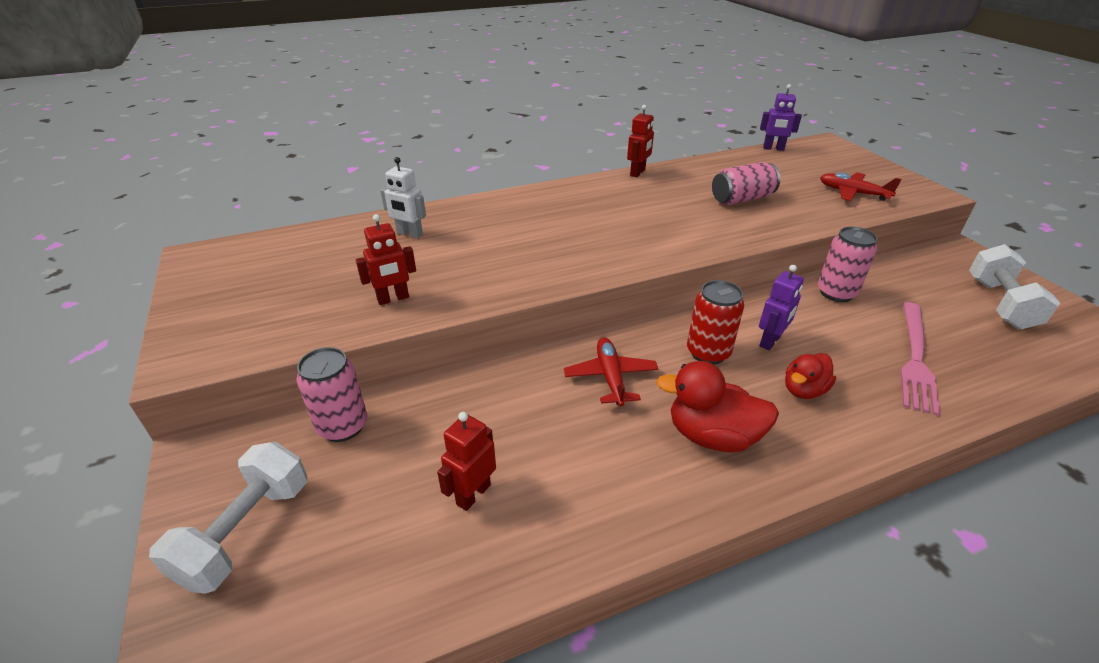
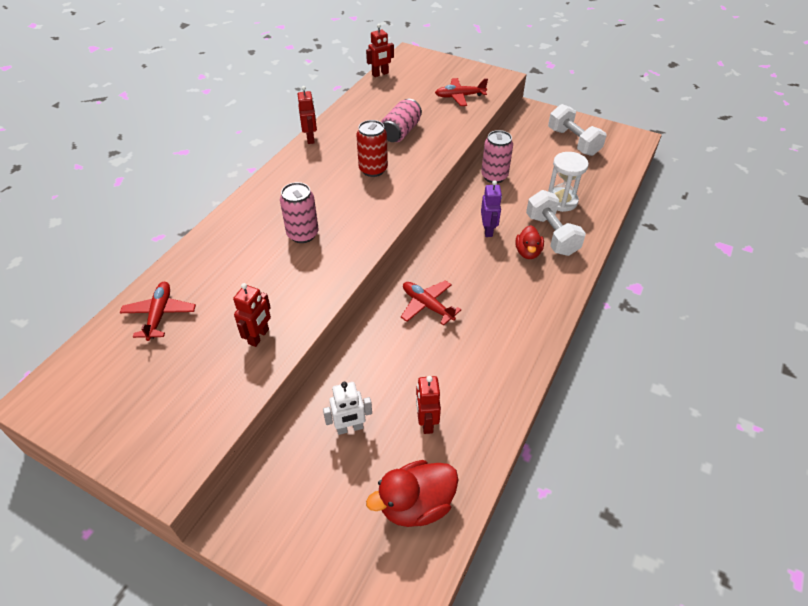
camera: 40 degrees left, 10 degrees up
(246, 532) = (326, 535): white dumbbell -> white dumbbell (551, 235)
(343, 426) = (304, 441): pink can -> pink can (303, 234)
(346, 243) = (160, 314): none -> red plane
(409, 234) = (201, 279): white robot -> white robot (350, 428)
(708, 353) = (463, 257): red can -> red can (373, 170)
(712, 436) = (509, 308): red duck -> red duck (416, 505)
(773, 148) = (380, 74): purple robot -> red robot
(915, 358) = (561, 201): pink fork -> white hourglass

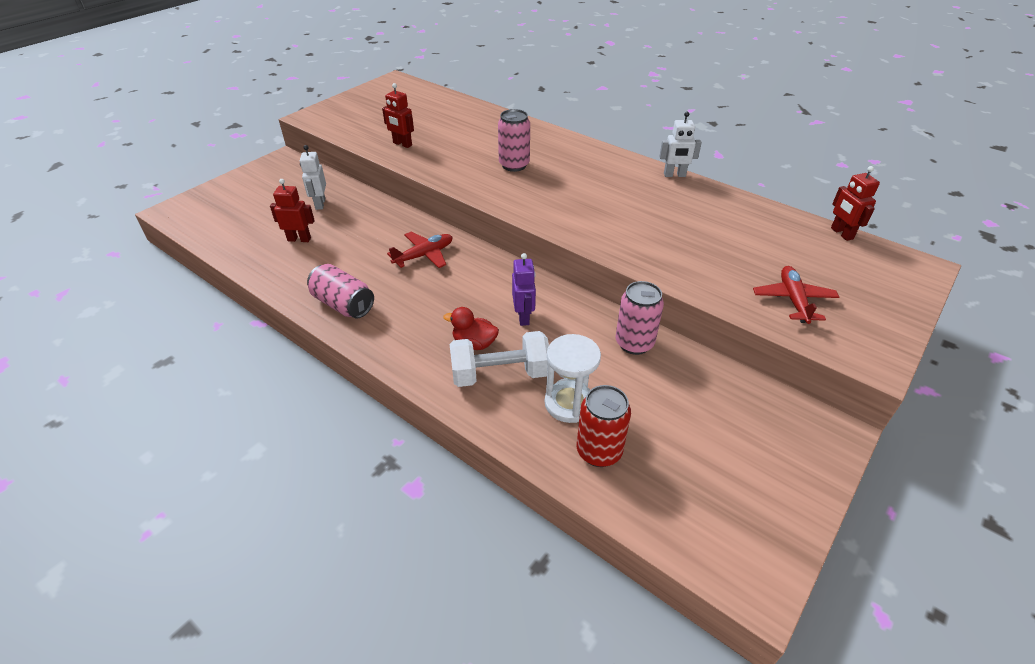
camera: 100 degrees right, 5 degrees down
(160, 314) = (445, 110): red plane -> none
(310, 138) = (674, 175): red robot -> white robot
(373, 170) = (611, 210): red can -> red can (599, 451)
(400, 132) = (690, 236): pink can -> pink can (343, 304)
(416, 505) = (237, 226): red duck -> none
(488, 230) = (523, 317): purple robot -> purple robot turned 105 degrees counterclockwise
(573, 142) = (732, 465): white dumbbell -> none

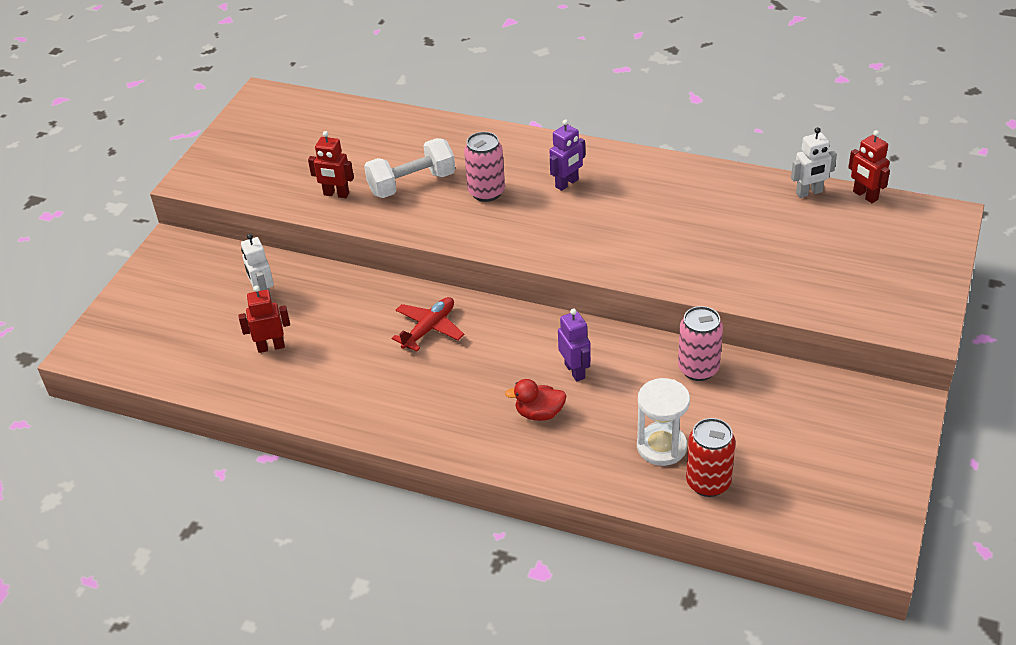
camera: 15 degrees left, 0 degrees up
(343, 304) = (375, 410): pink can -> none
(500, 374) = (581, 437): white dumbbell -> white dumbbell (412, 184)
(581, 172) = (567, 183): none -> purple robot
(674, 175) = (672, 162): white robot -> white robot (809, 193)
(793, 300) = (839, 285): red plane -> none

